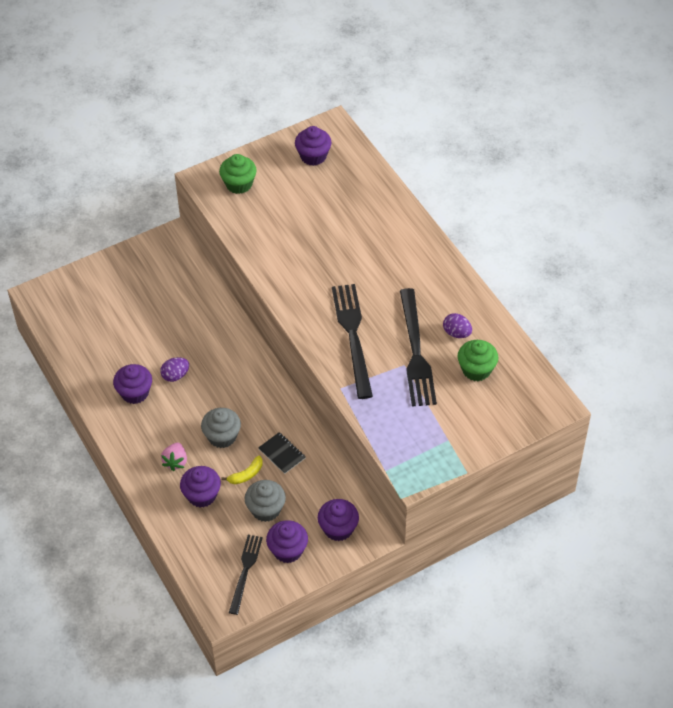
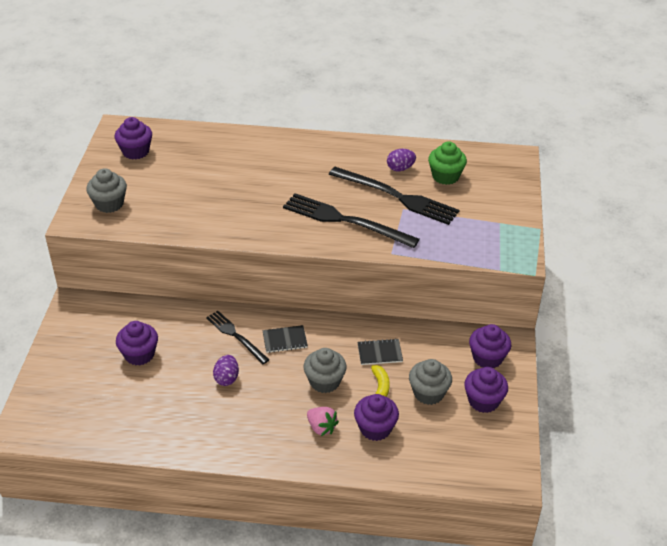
camera: 55 degrees left, 10 degrees down
(135, 393) = (215, 416): purple cupcake -> purple cupcake (139, 354)
(239, 184) = (109, 204): green cupcake -> grey cupcake
(243, 386) = (285, 340): none -> black notebook
(245, 571) = (483, 440): black fork -> black fork (236, 336)

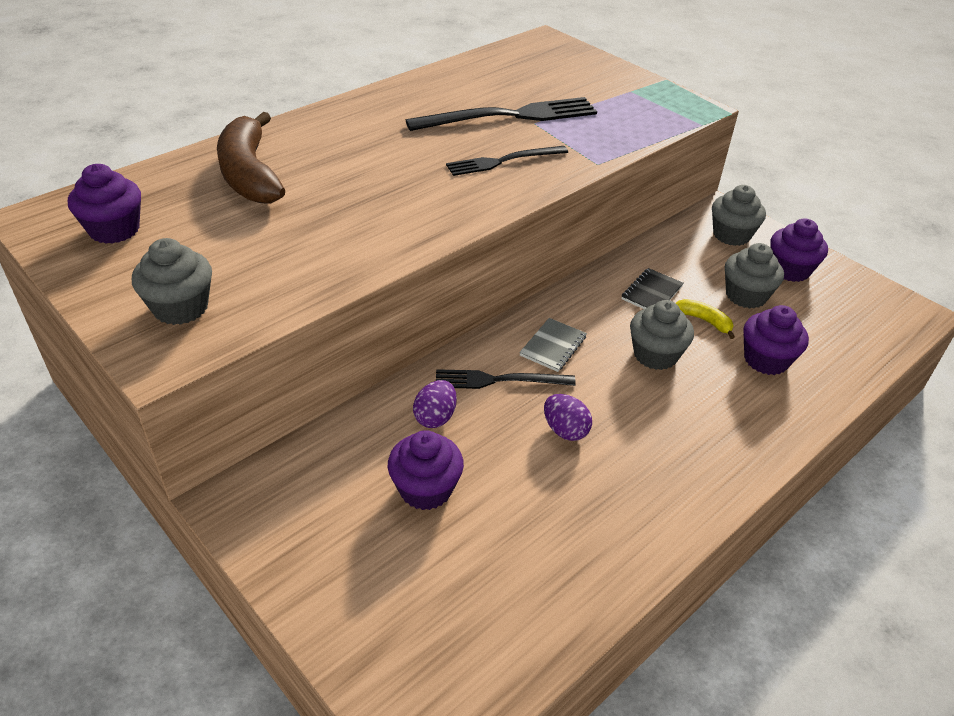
camera: 50 degrees left, 0 degrees up
(223, 155) = (249, 174): none -> brown banana
(285, 340) = (553, 346): black notebook -> grey notebook
(321, 427) = (728, 399): pink strawberry -> none
(345, 220) = (503, 161): black fork -> black fork, size x0.60
(400, 168) = (467, 93): purple egg -> purple egg (435, 417)
(445, 176) = (519, 79): green cupcake -> none
(487, 358) = (731, 235): purple cupcake -> grey cupcake

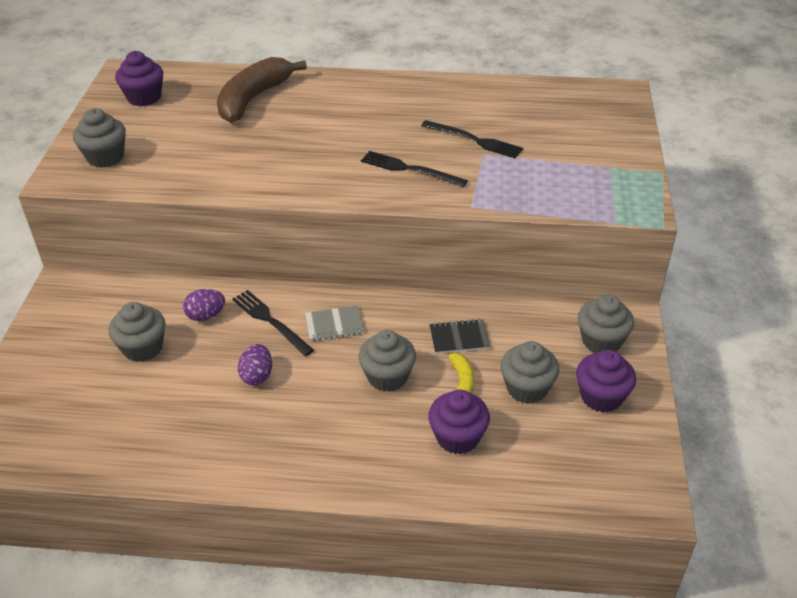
camera: 50 degrees right, 0 degrees up
(425, 489) = (143, 348): purple cupcake -> grey cupcake
(510, 116) = (474, 140): black fork -> black fork, size x0.60

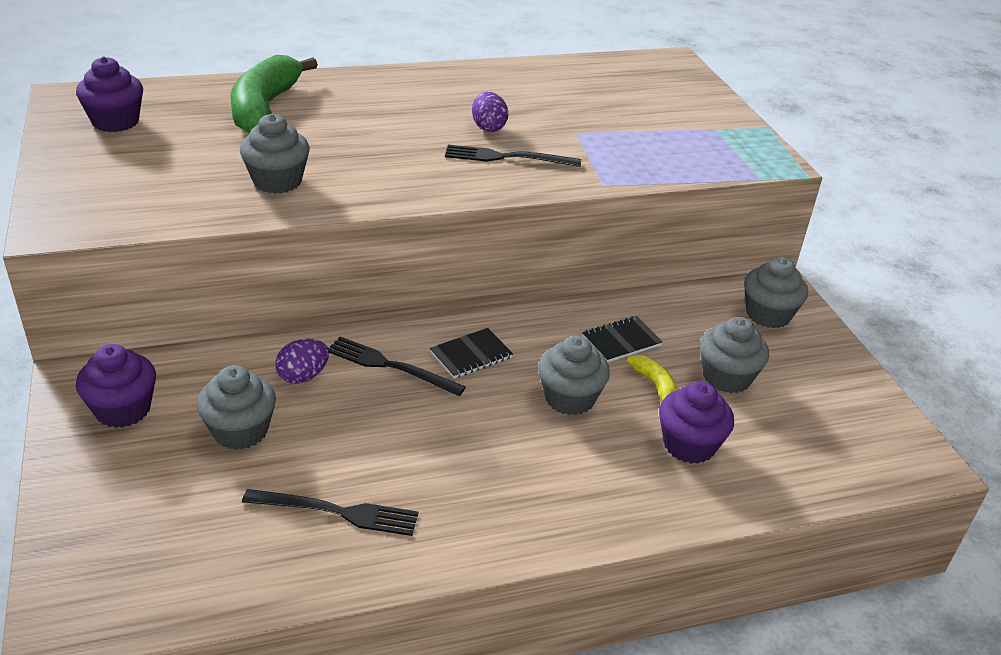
camera: 25 degrees left, 5 degrees down
(105, 157) = (106, 194): grey cupcake -> grey cupcake (277, 181)
(253, 99) = (265, 108): brown banana -> green banana
(257, 376) = (413, 431): purple egg -> purple egg (488, 127)
(334, 325) = (471, 355): grey notebook -> black notebook
(474, 140) = (557, 120): black fork -> black fork (337, 512)
(601, 397) = (805, 369): purple cupcake -> purple cupcake (123, 409)

